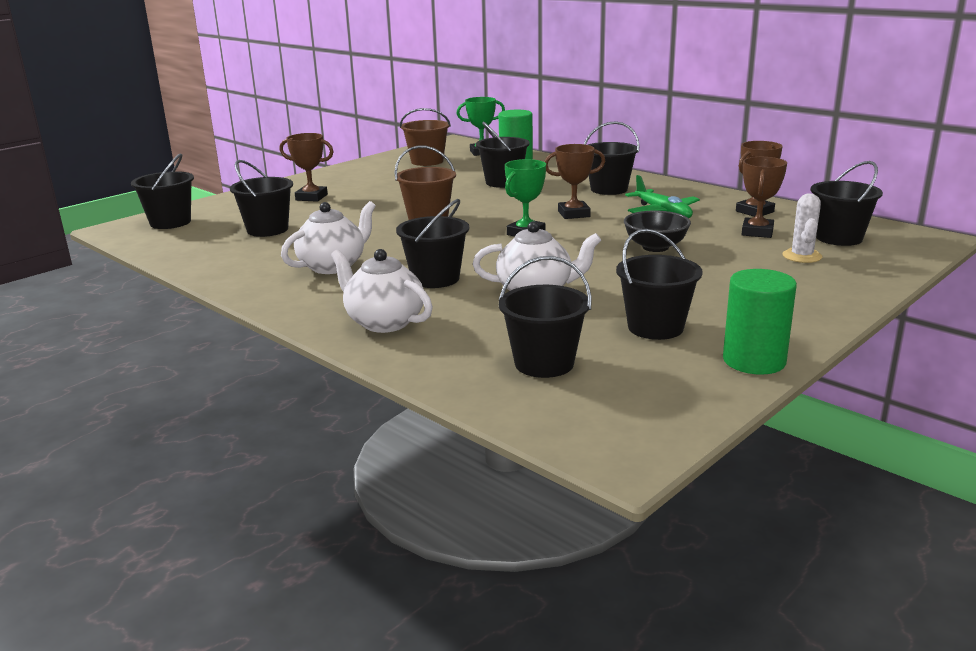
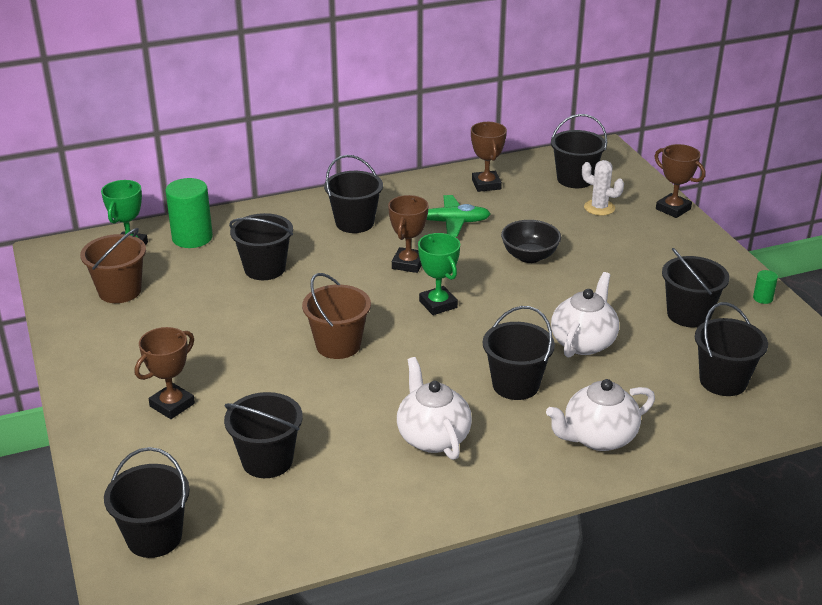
camera: 65 degrees left, 10 degrees up
(754, 361) = (762, 298): green cylinder -> green cylinder, size x0.45
(757, 232) = (534, 203): brown trophy -> brown trophy (673, 209)

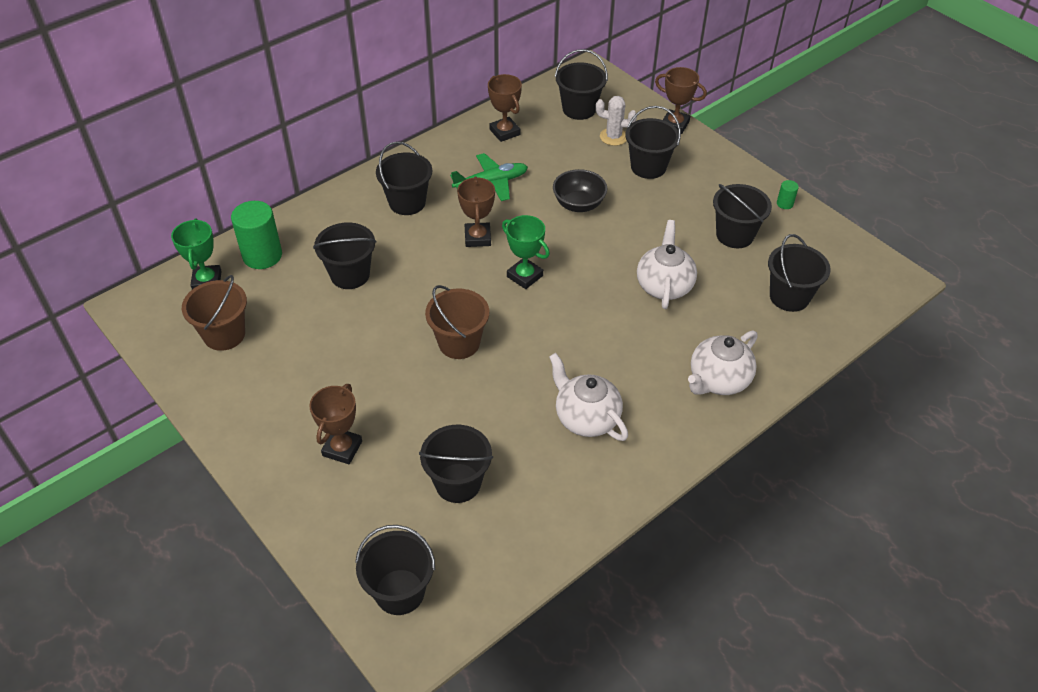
camera: 20 degrees left, 15 degrees up
(515, 385) = (629, 345): black bucket -> black bucket (648, 167)

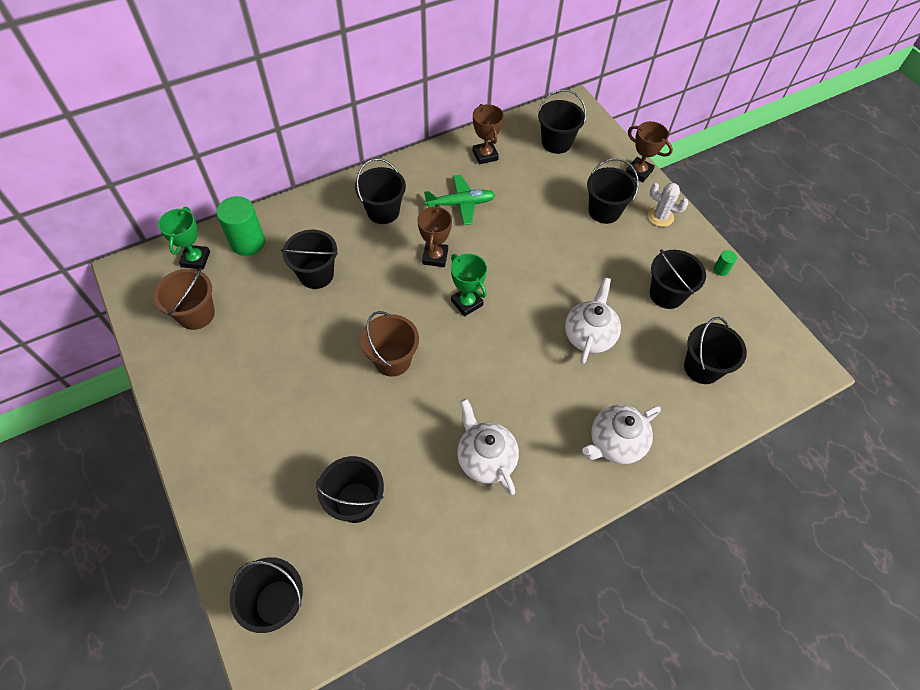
camera: 10 degrees right, 10 degrees up
(342, 448) = (265, 447): brown trophy -> none
(578, 204) = (532, 238): black bowl -> none
(613, 137) = (580, 175): white cactus -> white cactus (660, 217)

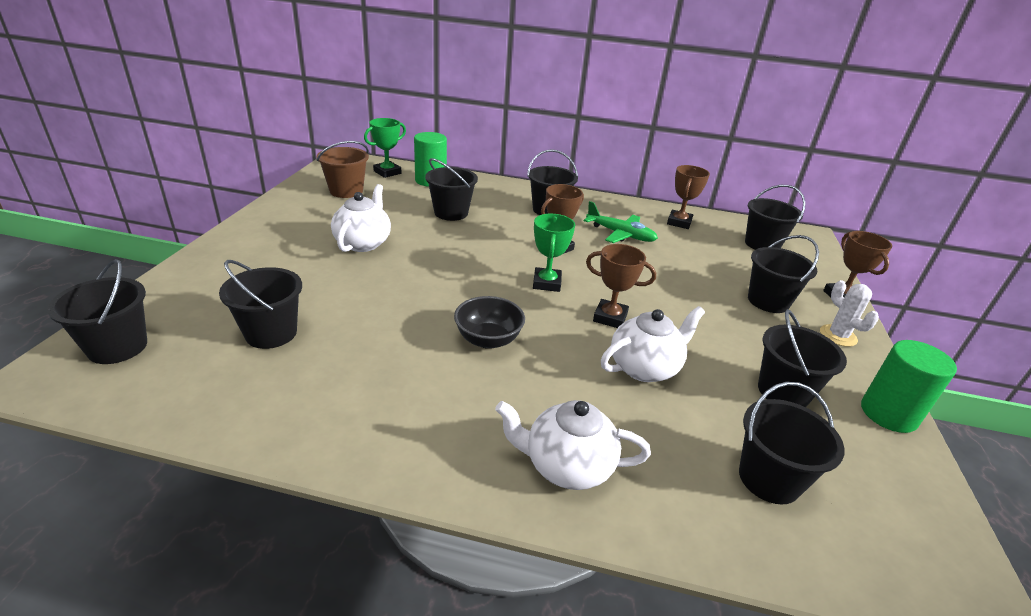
camera: 40 degrees right, 25 degrees down
(392, 360) = (435, 278): brown bucket -> none
(485, 458) = (414, 381): white teapot -> white teapot (363, 243)
(487, 388) = (488, 339): none -> black bowl
(534, 305) = (610, 317): none -> brown trophy
(721, 270) = (888, 414): green cylinder -> green cylinder, size x2.22

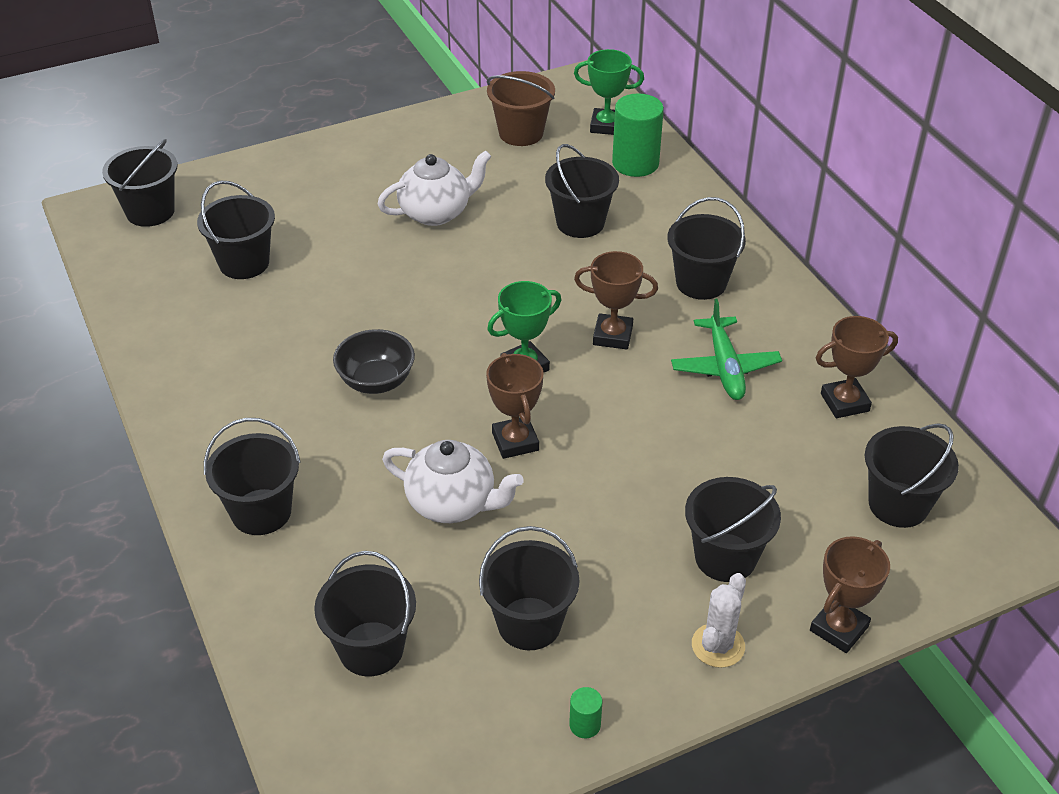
camera: 55 degrees right, 10 degrees up
(567, 466) = (261, 512): white teapot -> black bucket
(888, 414) = (585, 725): green cylinder -> green cylinder, size x0.45

